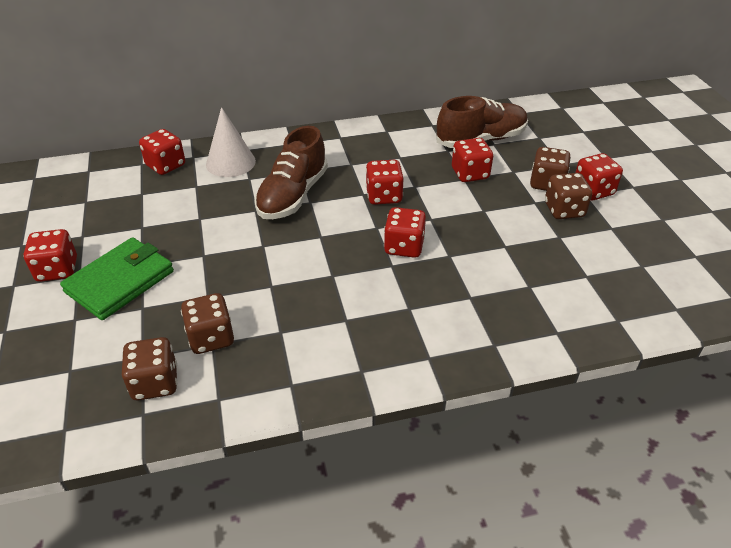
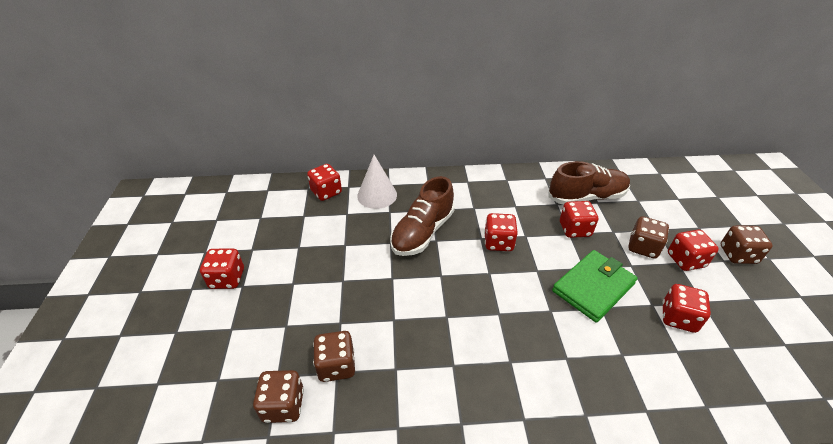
camera: 10 degrees right, 0 degrees up
(120, 281) = (273, 297): green wallet -> green wallet (593, 287)
(404, 247) = (511, 296): red dice -> red dice (678, 318)
(564, 210) = (658, 277): brown dice -> brown dice (737, 255)

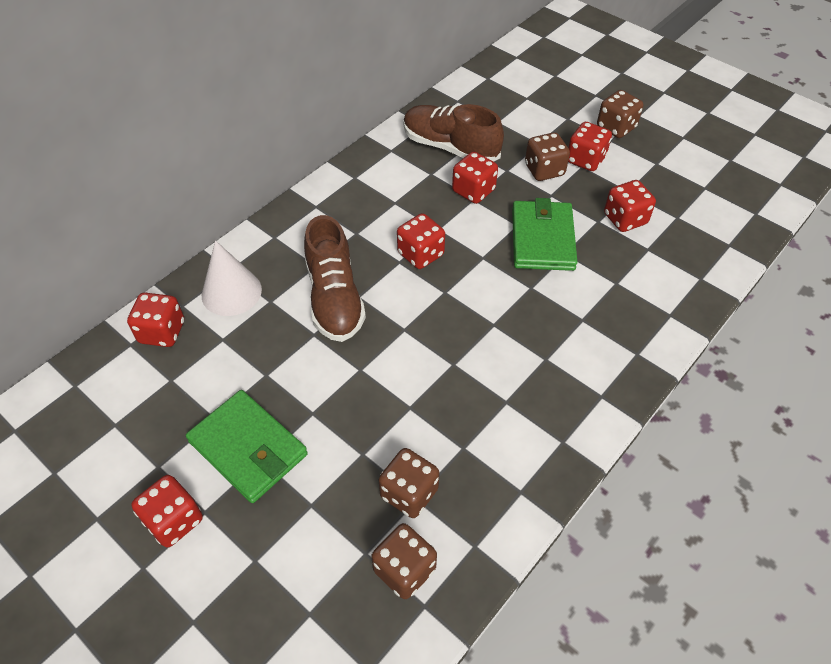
camera: 45 degrees left, 10 degrees up
(294, 273) = (248, 448): none -> green wallet
(586, 197) = (450, 147): brown shoe -> brown shoe turned 90 degrees counterclockwise

